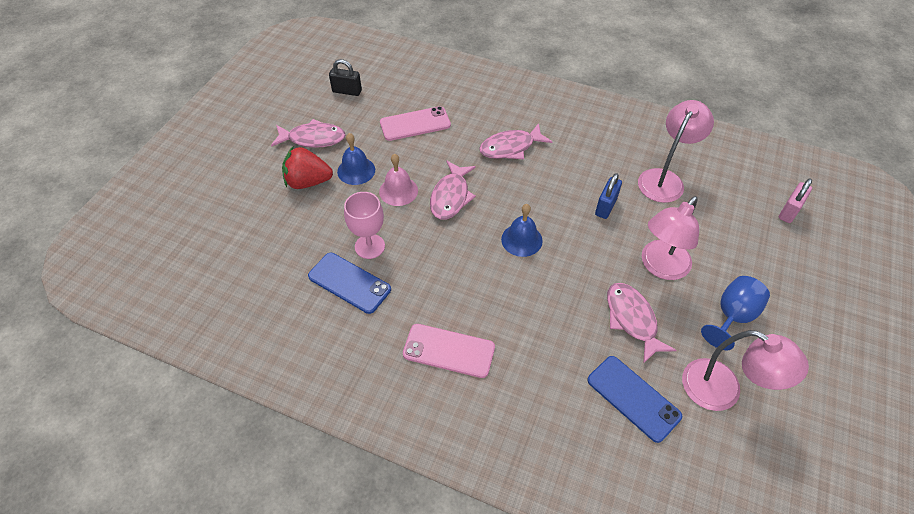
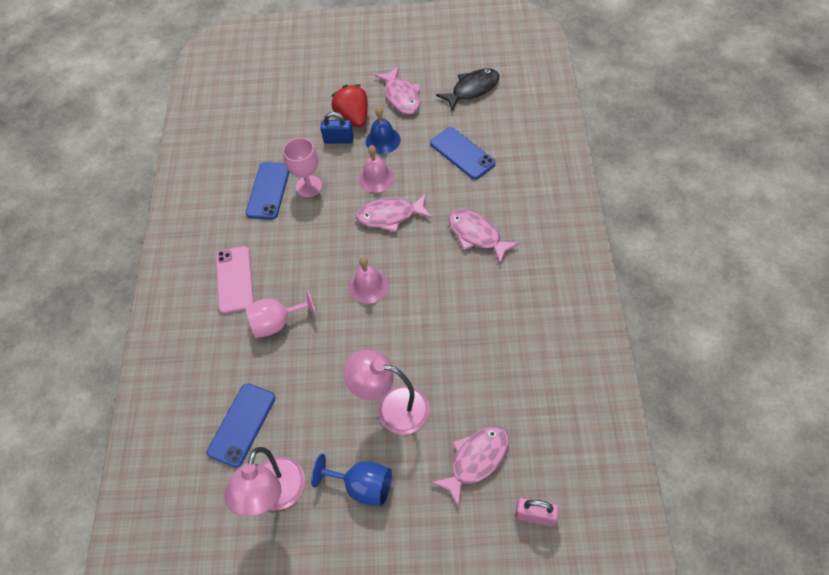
camera: 70 degrees right, 5 degrees up
(347, 91) = (472, 89): black padlock -> black fish
(415, 124) = (462, 153): pink phone -> blue phone
(521, 240) = (368, 286): blue bell -> pink bell
(525, 329) = (276, 323): none -> pink goblet
(605, 206) = (444, 338): blue padlock -> blue padlock (338, 140)
(632, 319) = (321, 401): pink fish -> pink fish (476, 460)
(664, 179) = (512, 380): pink lamp -> none

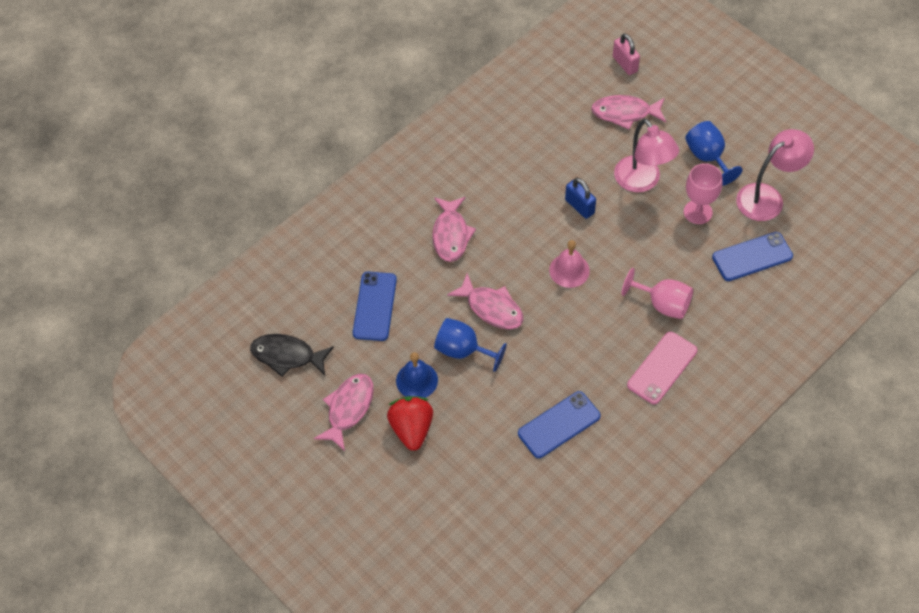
camera: 135 degrees left, 0 degrees up
(309, 186) = (523, 396): pink goblet -> pink goblet (698, 212)
(338, 140) = (450, 418): blue padlock -> blue padlock (579, 206)
(353, 117) = (412, 429): red strawberry -> red strawberry turned 150 degrees clockwise
(376, 178) = (463, 350): pink bell -> blue goblet

